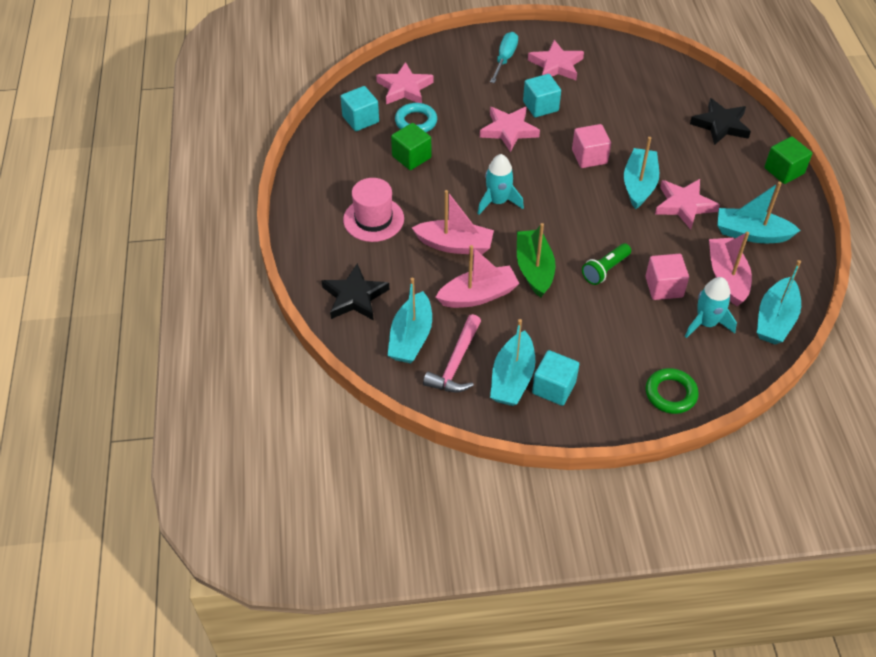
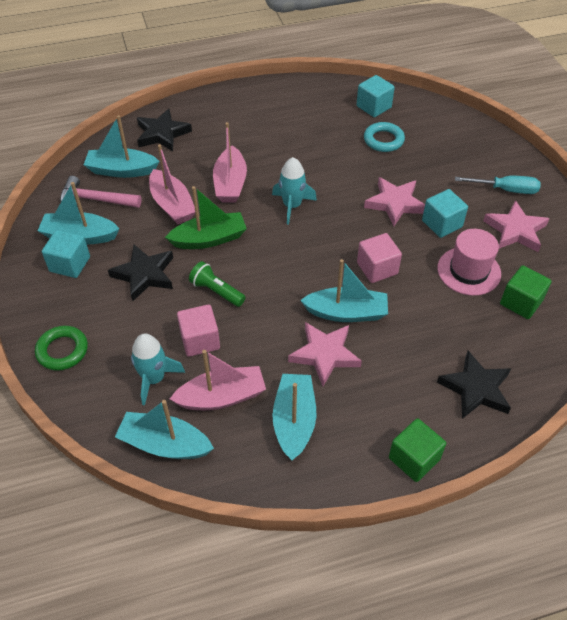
camera: 80 degrees right, 0 degrees up
(373, 219) = (251, 132): pink hat -> pink hat (469, 271)
(404, 88) = (427, 127): pink star -> none
(411, 157) = (335, 143): green cube -> green cube (521, 302)
(577, 324) = (144, 274): none -> black star

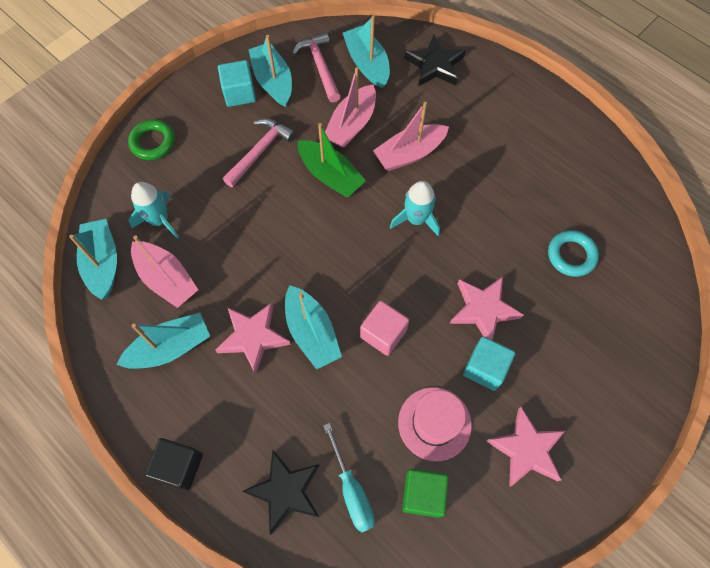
camera: 60 degrees right, 15 degrees up
(144, 274) = (260, 151): black star -> pink hammer
(200, 340) = (215, 231): pink cube -> none
(216, 291) = (274, 214): green flashlight -> none
(373, 107) = (617, 221): turquoise cube -> none
(414, 458) = (179, 466): green cube -> black cube
(506, 190) = (584, 414): turquoise screwdriver -> turquoise screwdriver (352, 490)

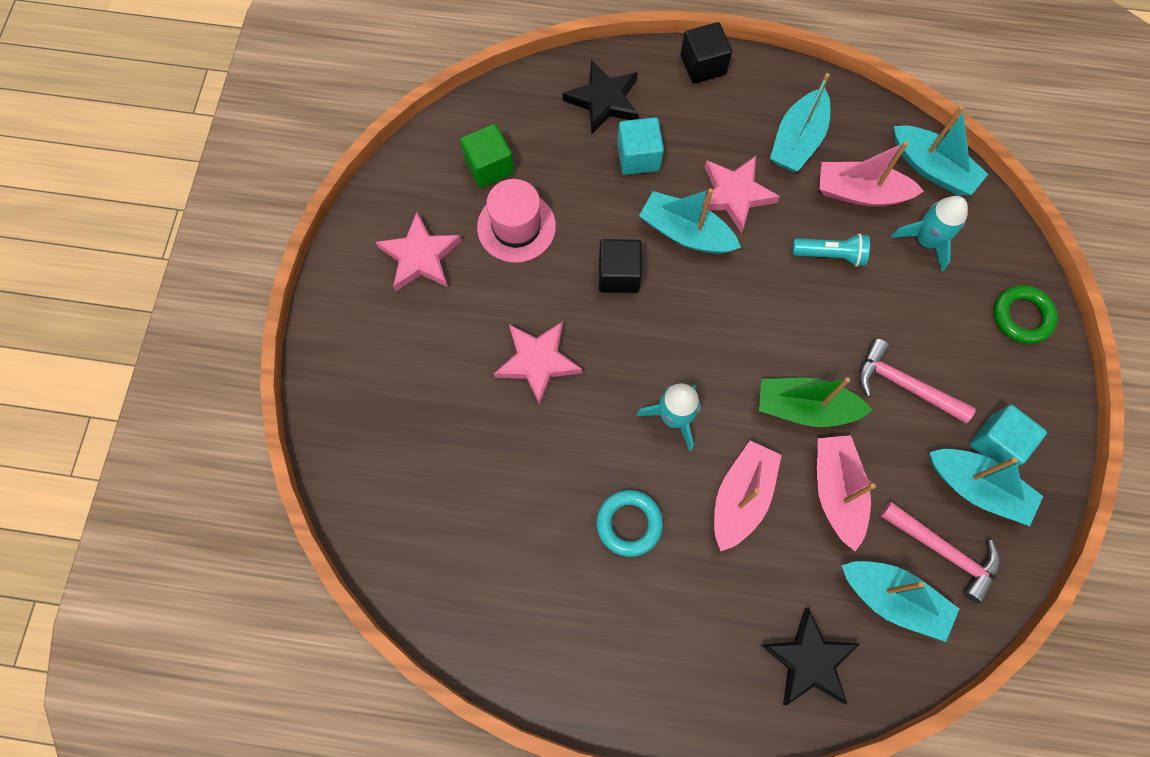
camera: 145 degrees right, 5 degrees up
(228, 252) = (830, 255): none -> turquoise flashlight
(260, 151) = (904, 385): pink hammer -> pink hammer turned 120 degrees clockwise
(352, 490) = (550, 134): turquoise screwdriver -> none
(383, 334) = (619, 275): pink cube -> black cube
(485, 368) = (500, 304): turquoise cube -> turquoise cube (638, 157)
(571, 255) = (480, 487): turquoise ring -> turquoise ring (629, 524)

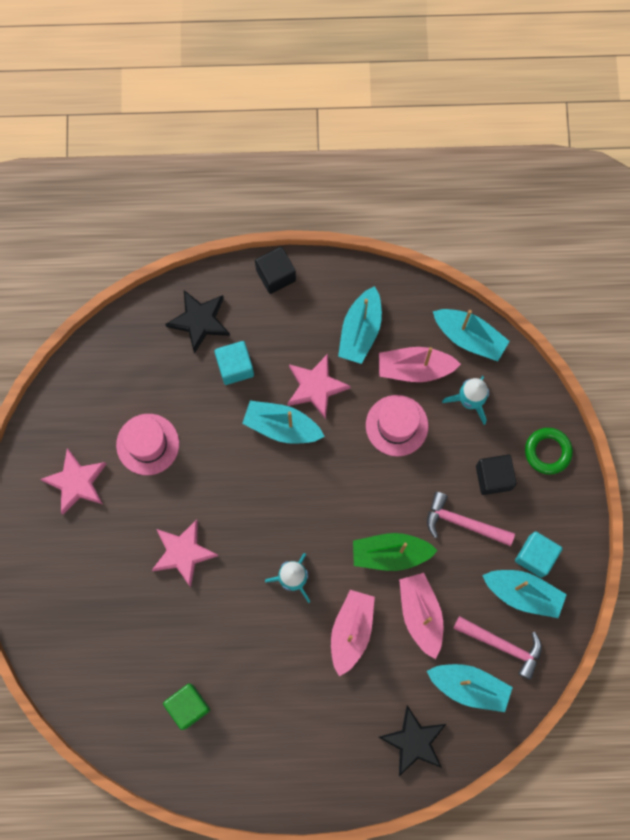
camera: 10 degrees left, 5 degrees up
(489, 166) = (117, 396): green cube -> green cube (188, 706)
(619, 275) = (234, 471): black cube -> black cube (493, 477)
(629, 524) = (271, 666): turquoise ring -> none
(830, 255) = (396, 425): turquoise flashlight -> pink hat

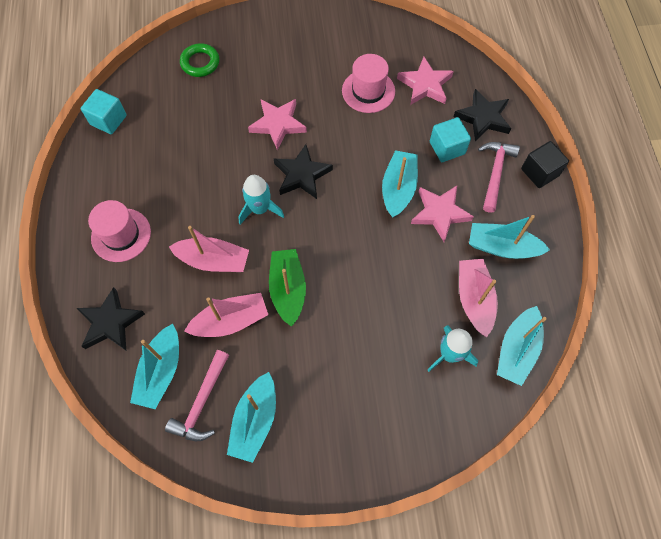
camera: 85 degrees right, 10 degrees down
(76, 482) = (330, 47): pink star -> pink star (425, 85)
(188, 706) = (149, 139): green cube -> none
(254, 530) = (302, 175): none -> black star
(396, 425) = (414, 286): pink hat -> pink hat (121, 235)
(463, 523) = (323, 355): pink hammer -> pink hammer (495, 173)
(493, 477) = (373, 383): black cube -> none
(535, 556) = (294, 432): turquoise cube -> turquoise cube (108, 120)
(547, 452) = (408, 439): green ring -> green ring (200, 63)

